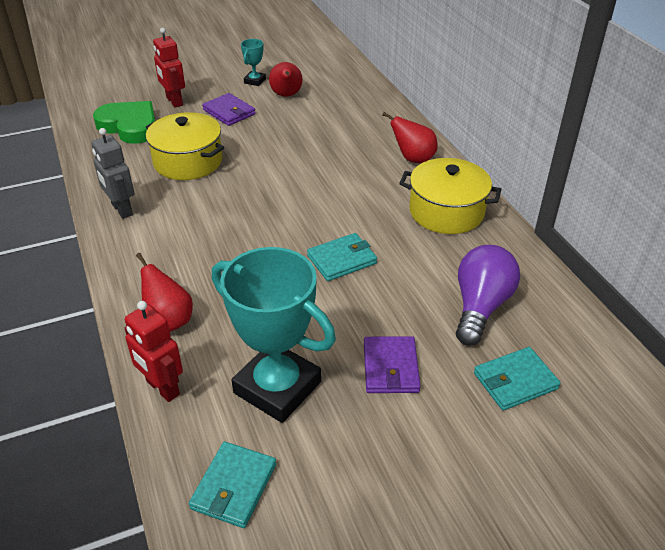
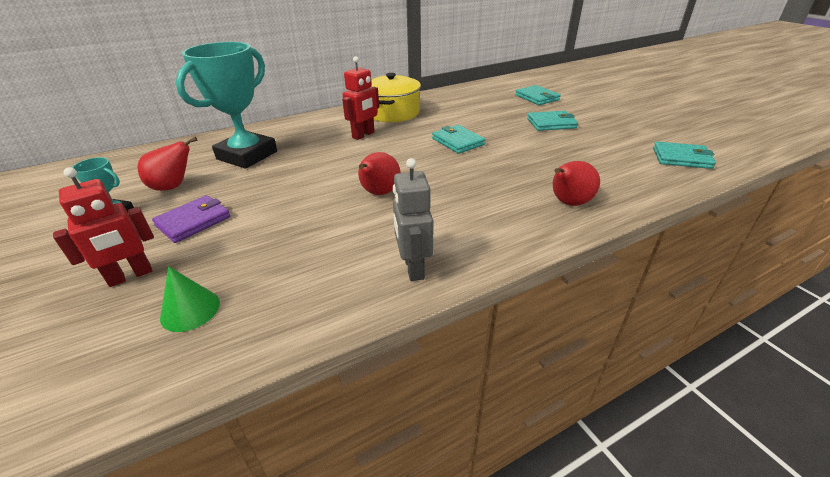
camera: 95 degrees left, 5 degrees down
(121, 210) = (413, 268): grey robot -> grey robot turned 120 degrees clockwise
(129, 126) = (190, 310): green heart -> green cone
(162, 388) = (637, 194): red robot -> red robot (363, 135)
(188, 161) = (308, 234): yellow pot -> none
(277, 387) = (596, 153): turquoise trophy -> turquoise trophy (247, 155)
(390, 367) = (551, 123): purple wallet -> turquoise wallet
(413, 159) = (322, 124): red pear -> red pear (379, 193)
(480, 307) = (485, 104): purple light bulb -> none

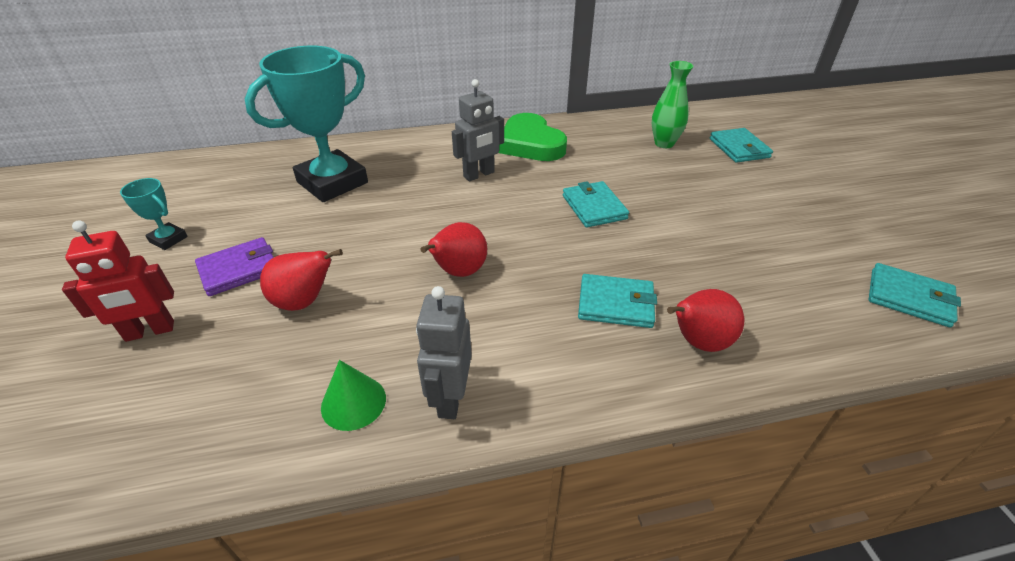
camera: 15 degrees right, 5 degrees up
(173, 187) = (237, 214): red pear -> red pear (304, 302)
(190, 310) = (189, 394): green cone -> green cone (353, 402)
(363, 135) = (479, 175): red robot -> grey robot
(392, 113) = (530, 144): yellow pot -> green heart
(486, 101) = (664, 143): none -> green vase
(551, 123) = (738, 198): turquoise wallet -> turquoise wallet (616, 304)

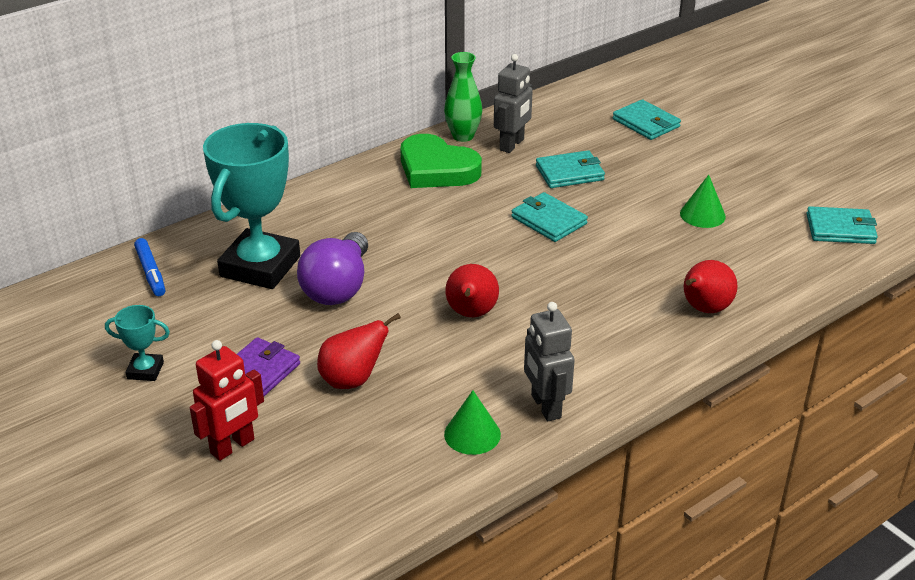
camera: 25 degrees left, 5 degrees down
(256, 166) = (150, 273): none -> blue marker
(372, 215) = (338, 287): none -> purple light bulb
(479, 175) = (410, 217): grey robot -> grey robot (512, 145)
(616, 304) = (624, 300): turquoise wallet -> turquoise wallet (569, 173)
(664, 143) = (572, 135): green vase -> green vase (463, 136)
(751, 241) = (702, 215): none -> green cone

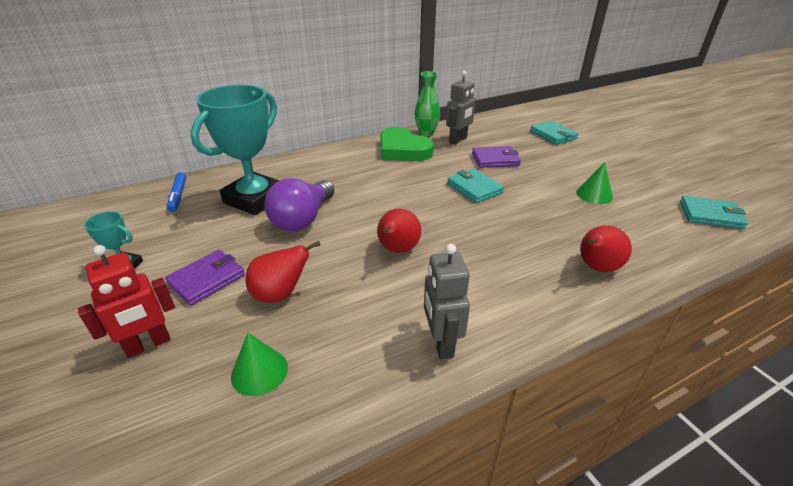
camera: 10 degrees right, 0 degrees up
(472, 434) = (365, 363): green cone -> green cone (259, 371)
(569, 173) = (495, 159): turquoise wallet -> purple wallet

